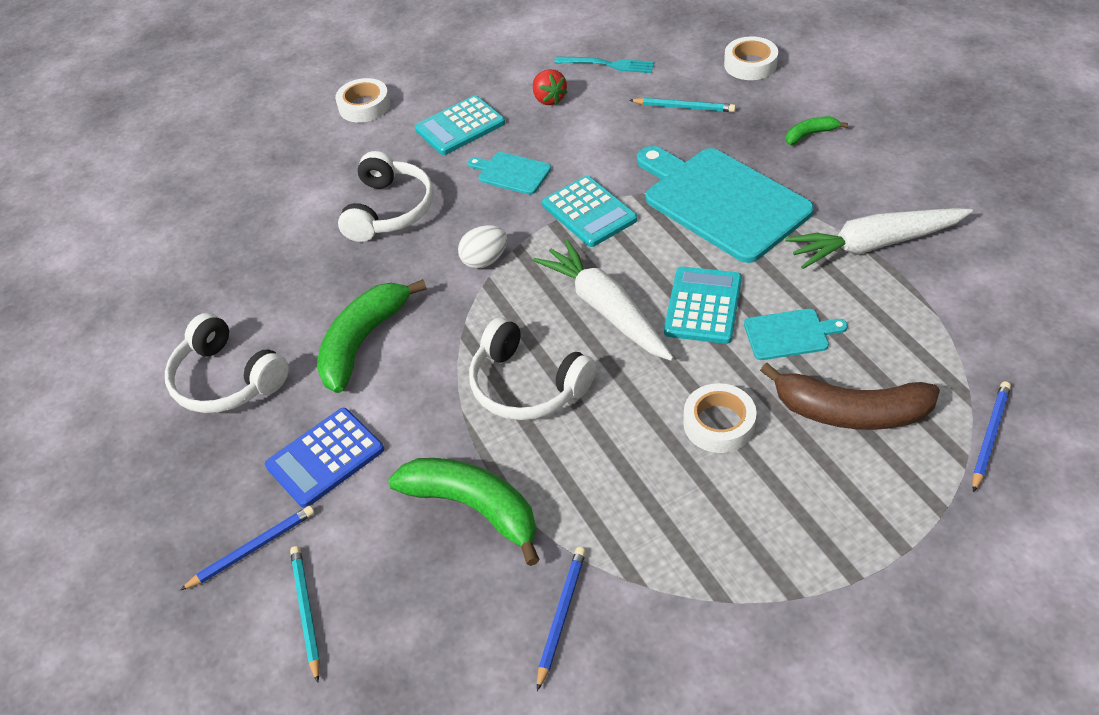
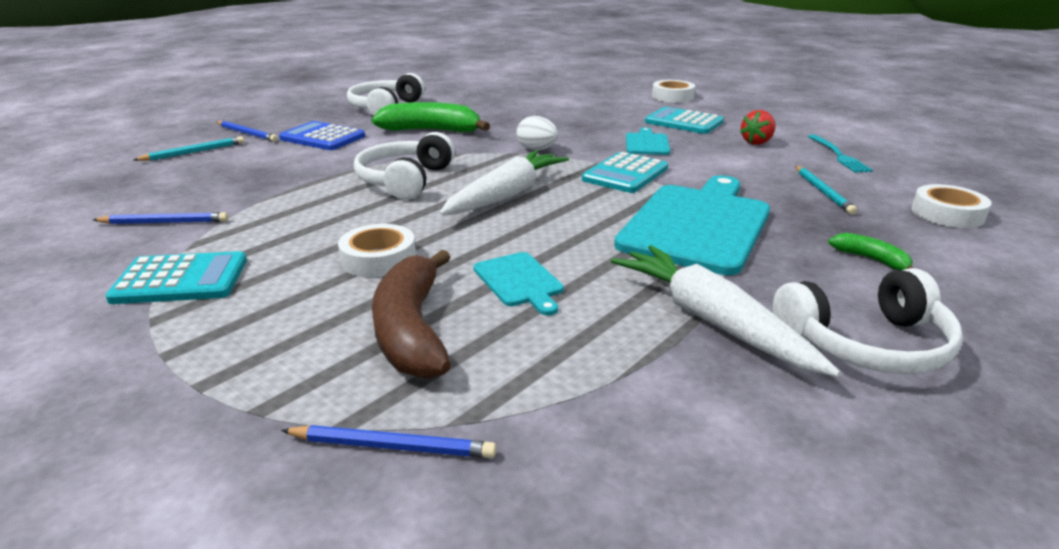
camera: 65 degrees right, 20 degrees down
(389, 210) = (568, 118): white headphones -> white headphones (866, 344)
(474, 508) = (277, 181): green banana -> none
(703, 306) = (536, 234): turquoise calculator -> turquoise calculator (181, 280)

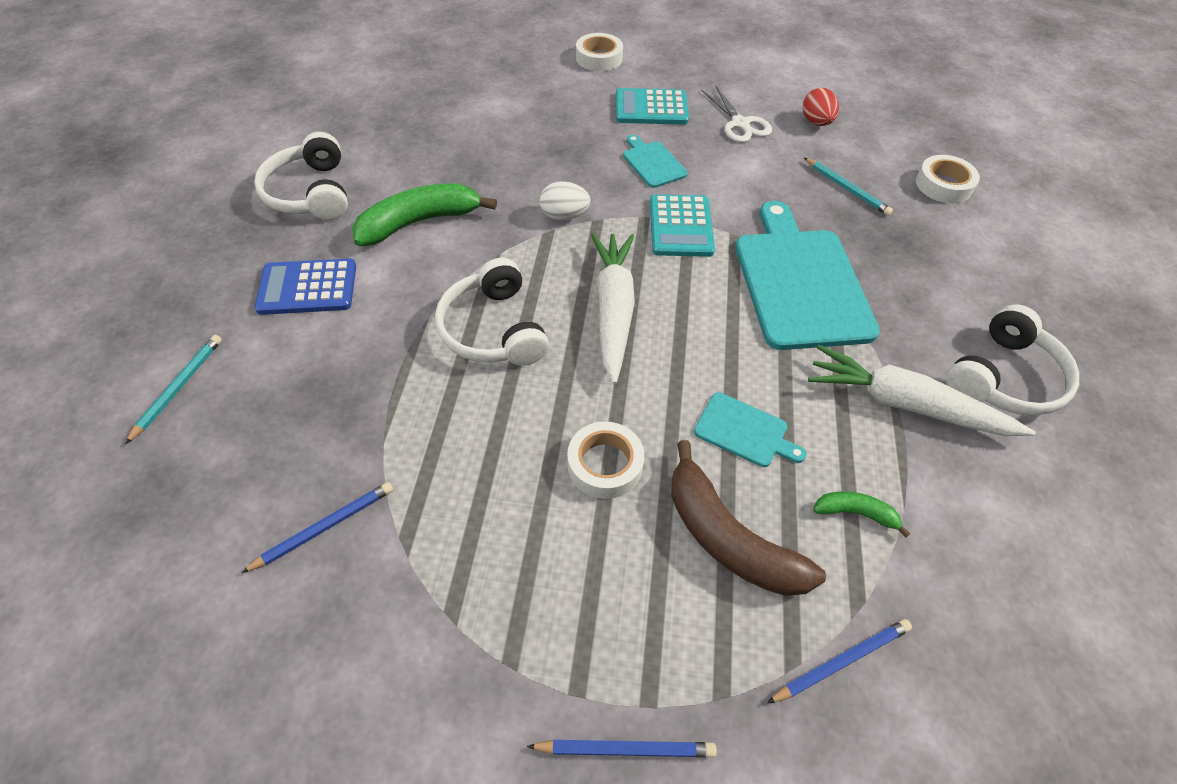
camera: 35 degrees left, 25 degrees up
(181, 280) = (462, 598): turquoise calculator -> none
(246, 133) = (197, 319): blue pencil -> blue pencil (625, 749)
(757, 142) = (740, 123): red strawberry -> white scissors
(838, 155) = (816, 122): turquoise fork -> red egg
(871, 259) = (941, 273): green banana -> green banana (855, 513)

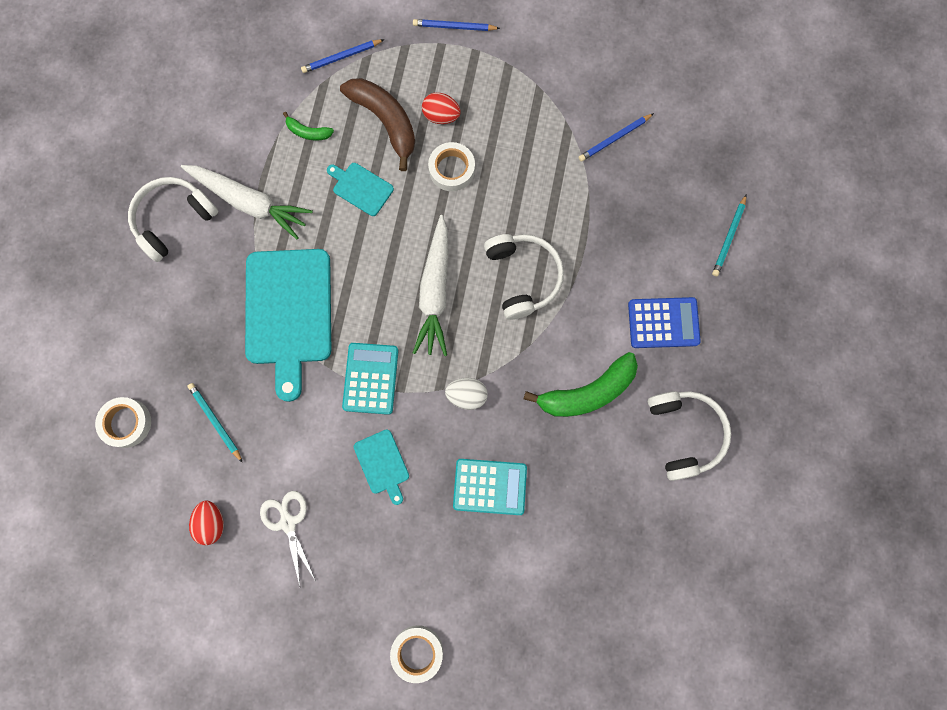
camera: 175 degrees left, 25 degrees up
(632, 553) = (441, 116): none -> red egg
(651, 108) = (372, 553): turquoise calculator -> turquoise calculator (490, 487)

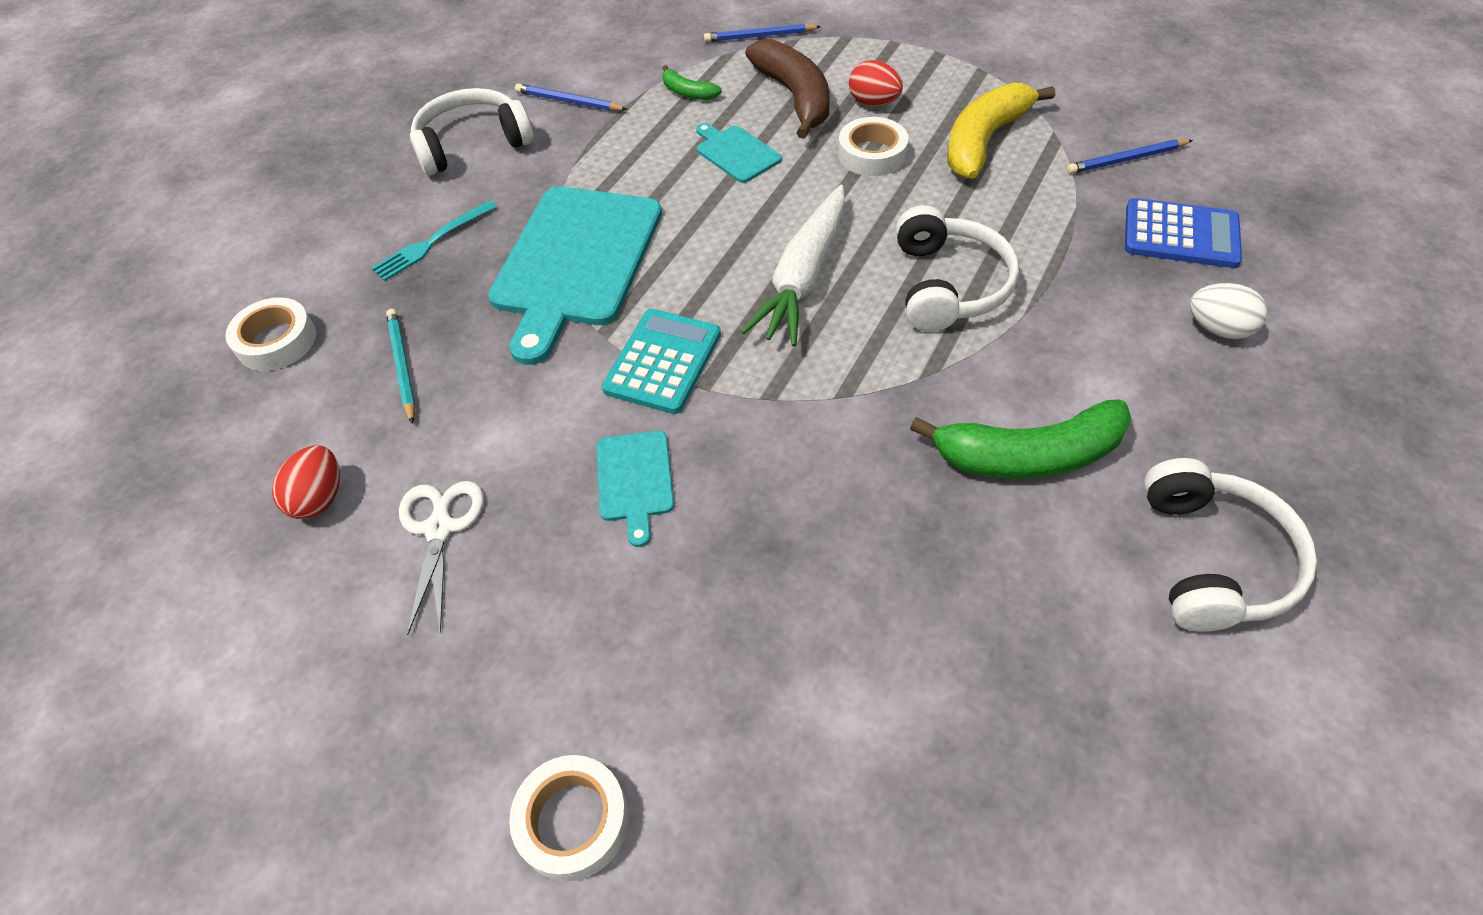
camera: 20 degrees right, 25 degrees down
(187, 318) = (432, 242): none -> turquoise fork
(250, 202) = (579, 143): white carrot -> none
(454, 27) = (917, 30): blue pencil -> blue pencil (569, 102)
(467, 395) = (812, 415): white egg -> white egg (1218, 329)
(490, 487) = (812, 558): turquoise calculator -> none
(522, 140) = (984, 141): none -> yellow banana
(663, 323) = (1184, 386): blue calculator -> blue calculator (1181, 235)
(729, 237) = (1313, 297): turquoise pencil -> none

